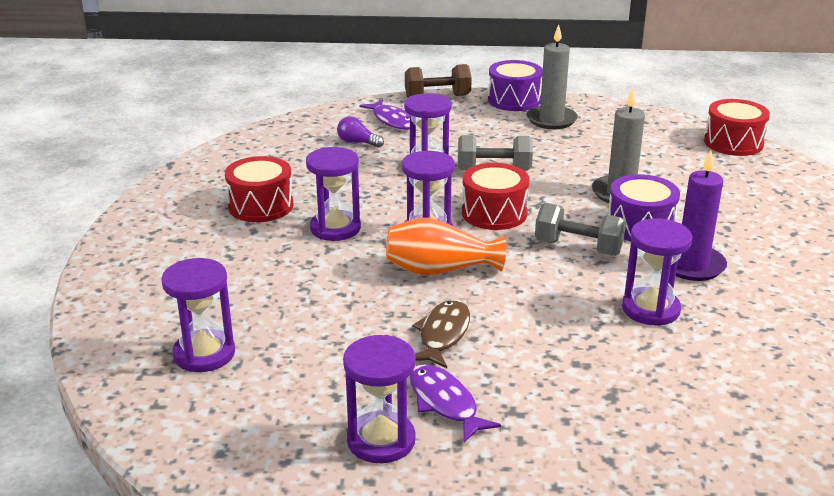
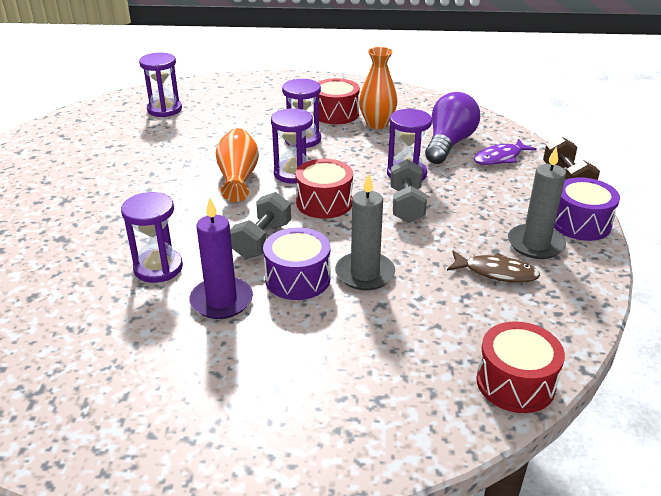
camera: 90 degrees right, 5 degrees up
(298, 180) = (377, 124): none -> orange vase
(357, 142) = (448, 144): purple light bulb -> purple light bulb, size x2.13
(381, 440) = (62, 159): purple hourglass -> none
(443, 334) = (156, 178): brown fish -> brown fish (496, 272)
(445, 403) = (85, 178): purple fish -> none

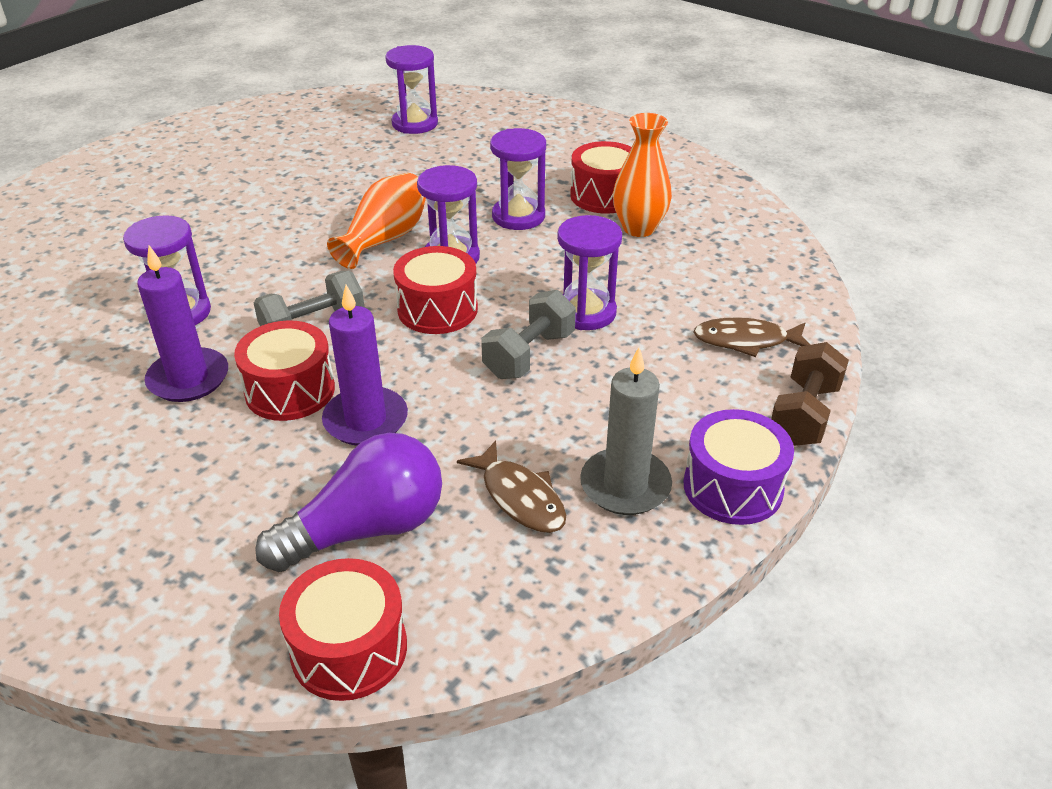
camera: 35 degrees right, 5 degrees up
(297, 279) = (290, 390): purple drum -> red drum
(365, 274) = (365, 420): grey candle -> purple candle
(448, 144) = (699, 292): purple light bulb -> purple light bulb (366, 529)
(500, 158) = (746, 341): purple fish -> brown fish

